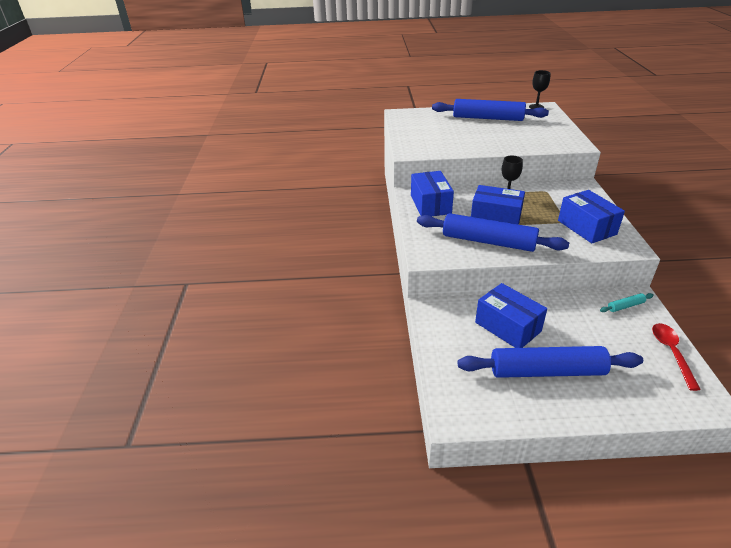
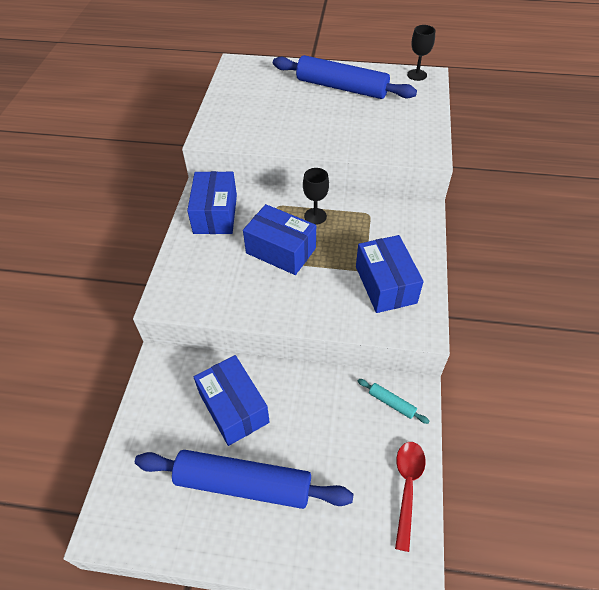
camera: 10 degrees right, 15 degrees up
(488, 241) = (251, 287): blue rolling pin -> none
(625, 306) = (391, 403): turquoise rolling pin -> turquoise rolling pin turned 45 degrees clockwise

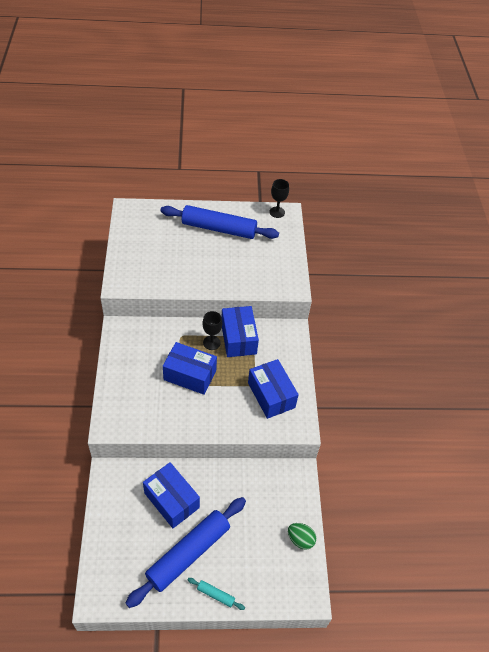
camera: 15 degrees left, 0 degrees up
(215, 214) = (133, 348): blue box -> blue box (238, 338)
(243, 484) = (188, 553): blue rolling pin -> blue rolling pin turned 45 degrees counterclockwise
(391, 403) = (284, 482): turquoise rolling pin -> turquoise rolling pin (215, 595)
(407, 487) = (300, 539): red spoon -> green egg

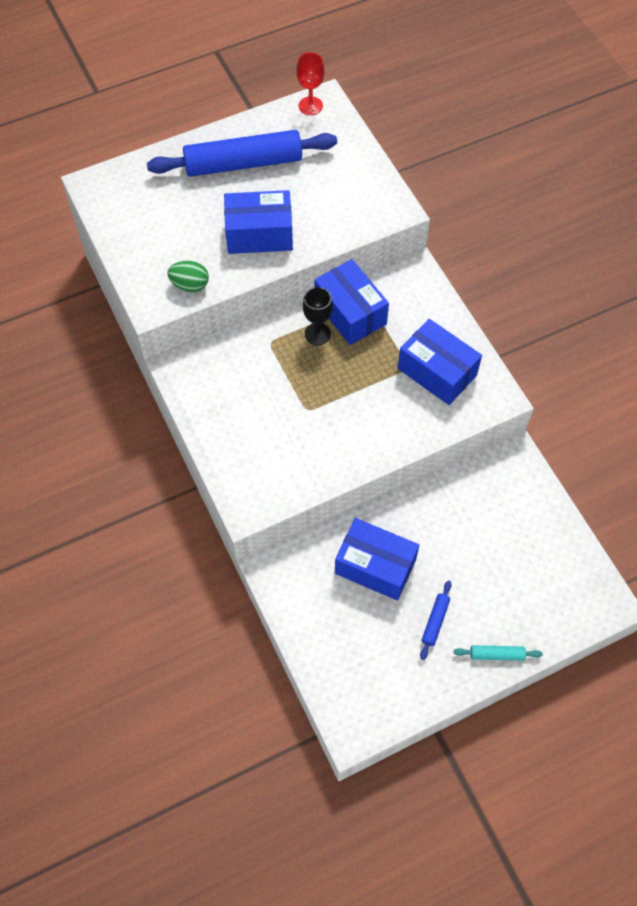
camera: 20 degrees left, 10 degrees up
(188, 553) = (435, 621): blue rolling pin -> blue rolling pin, size x0.40
(190, 375) = (314, 391): blue box -> blue box (259, 234)
(277, 212) = (310, 106): black goblet -> red goblet
(300, 539) = (562, 540): green egg -> green egg (190, 285)

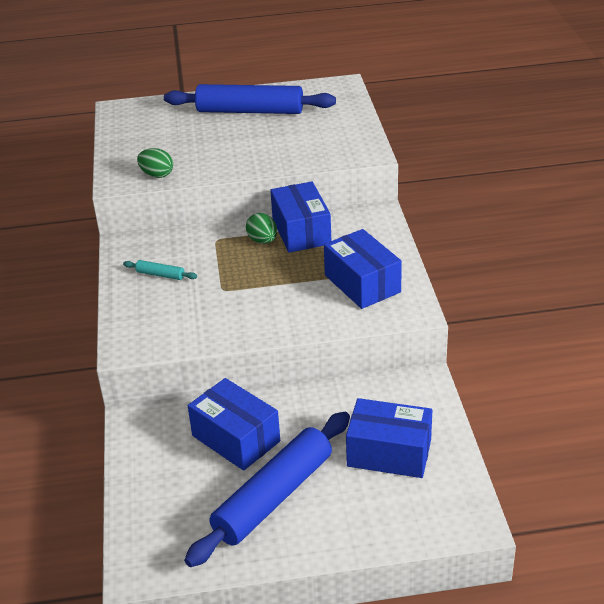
camera: 20 degrees right, 25 degrees down
(259, 234) = (237, 153): blue box -> blue box (389, 453)
(310, 106) = (329, 86): red goblet -> none
(317, 334) = (262, 241): black goblet -> green egg
(435, 621) = (274, 497): blue rolling pin -> blue rolling pin, size x2.49
(496, 654) = (326, 540): turquoise rolling pin -> turquoise rolling pin (160, 275)

